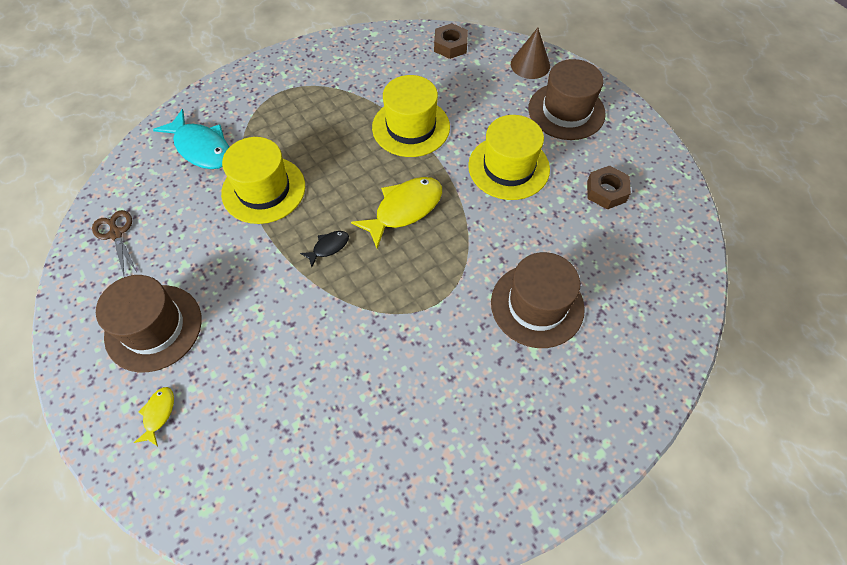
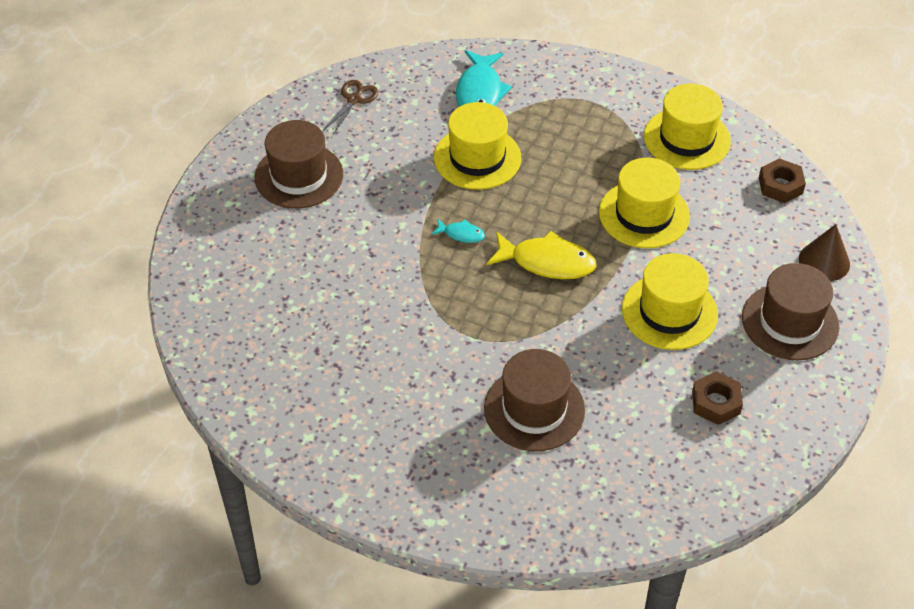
camera: 55 degrees right, 10 degrees down
(158, 414) = (238, 225): yellow fish -> none
(328, 247) = (461, 234): black fish -> turquoise fish
(366, 64) = (687, 139): none -> yellow hat

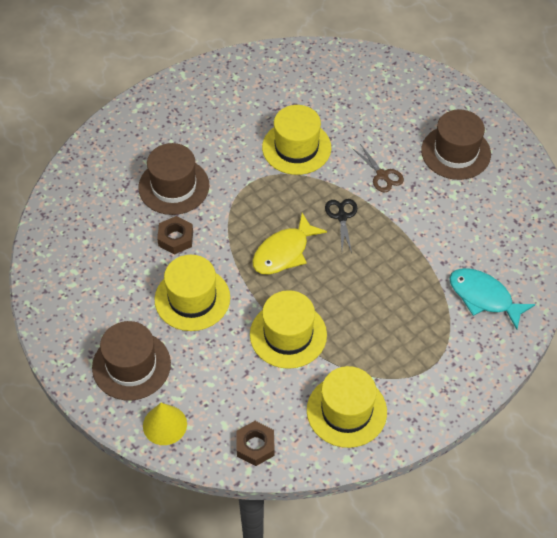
camera: 120 degrees right, 5 degrees up
(354, 100) = (519, 215): brown scissors -> brown scissors (382, 175)
(461, 234) = (342, 217): turquoise fish -> black scissors
(477, 158) = (411, 261): yellow hat -> yellow hat (296, 147)
(716, 403) = (105, 281): brown nut -> brown nut (175, 238)
(824, 261) = (165, 425): brown cone -> yellow cone

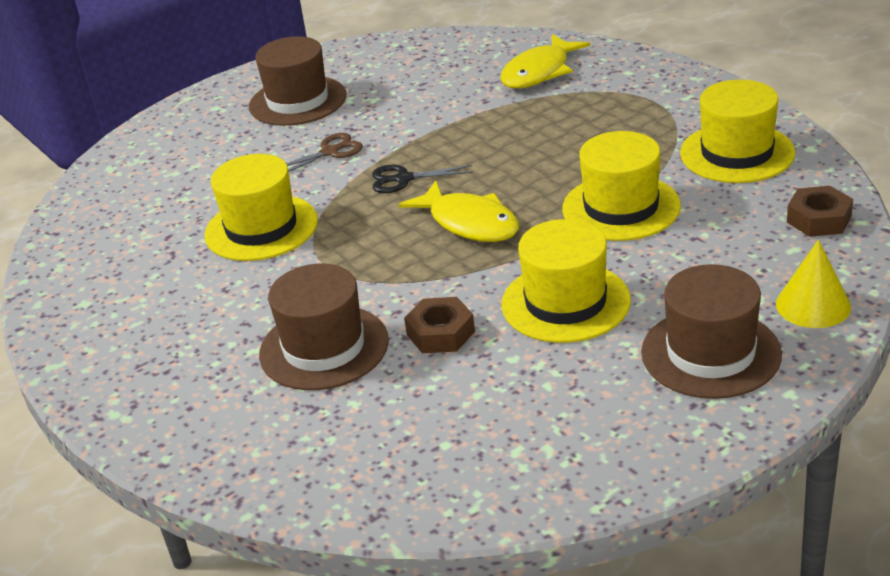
camera: 85 degrees left, 20 degrees down
(484, 297) = (539, 72): turquoise fish -> yellow fish

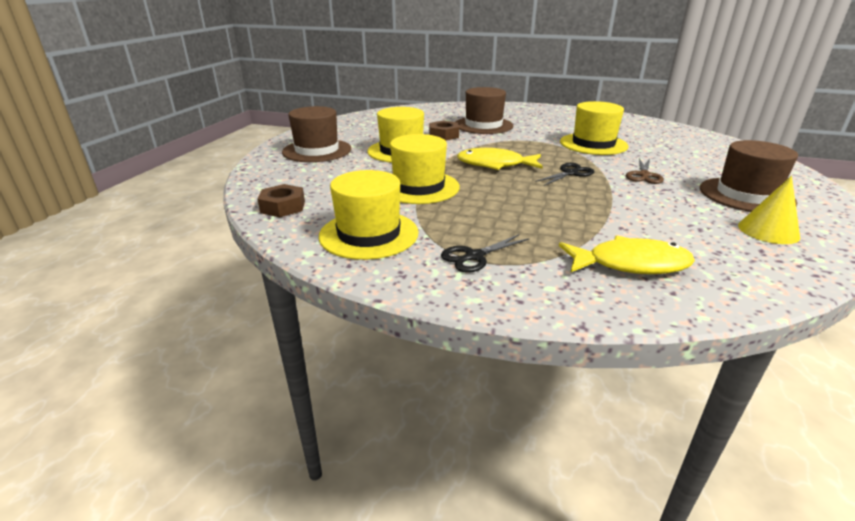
camera: 140 degrees right, 5 degrees down
(539, 72) = (630, 264): yellow fish -> yellow fish turned 90 degrees clockwise
(657, 107) = (474, 256): none -> black scissors
(813, 305) = (273, 172): yellow cone -> yellow cone (768, 231)

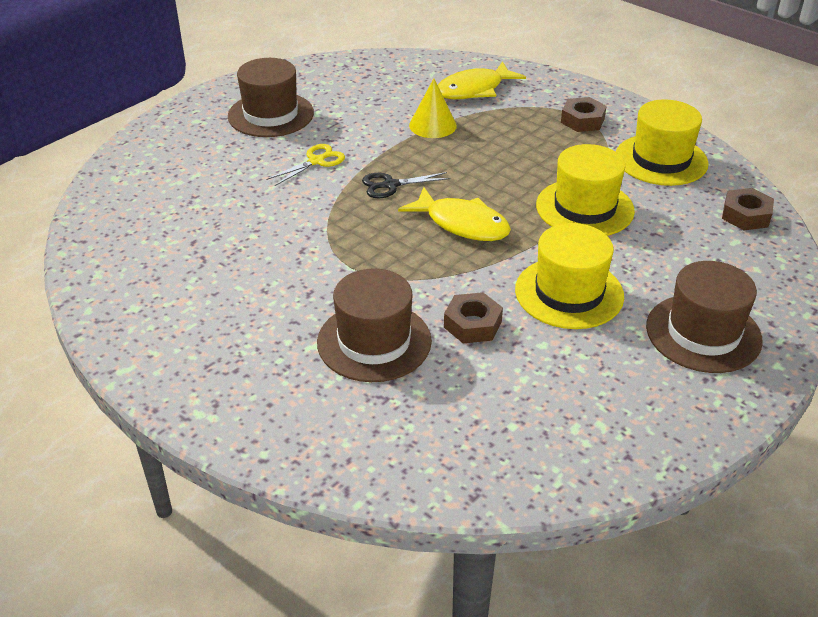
camera: 155 degrees left, 10 degrees up
(474, 256) = (582, 120): black scissors -> brown nut
(593, 144) = (278, 232): yellow hat -> none
(630, 264) = (474, 89): yellow fish -> yellow fish turned 60 degrees counterclockwise
(644, 175) = (316, 161): brown scissors -> yellow scissors
(768, 231) = (329, 85): yellow cone -> yellow cone (432, 125)

